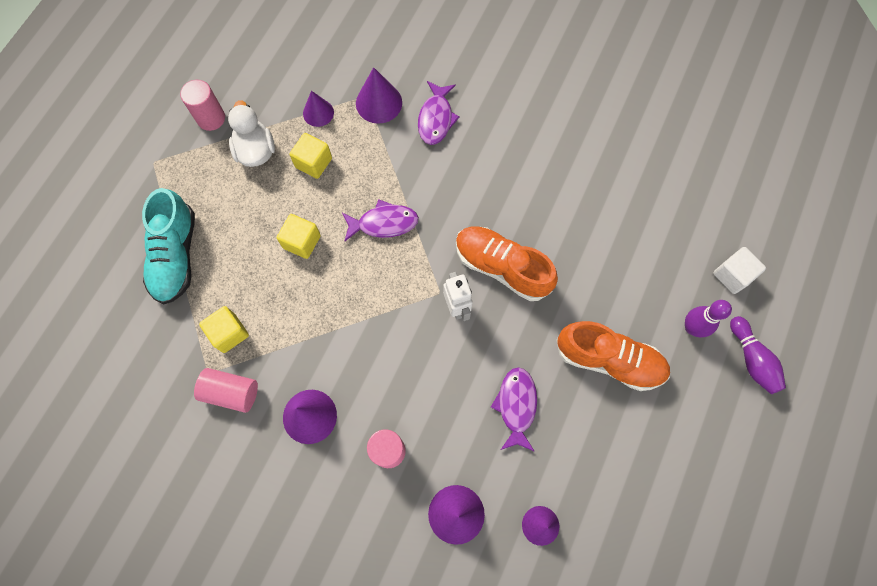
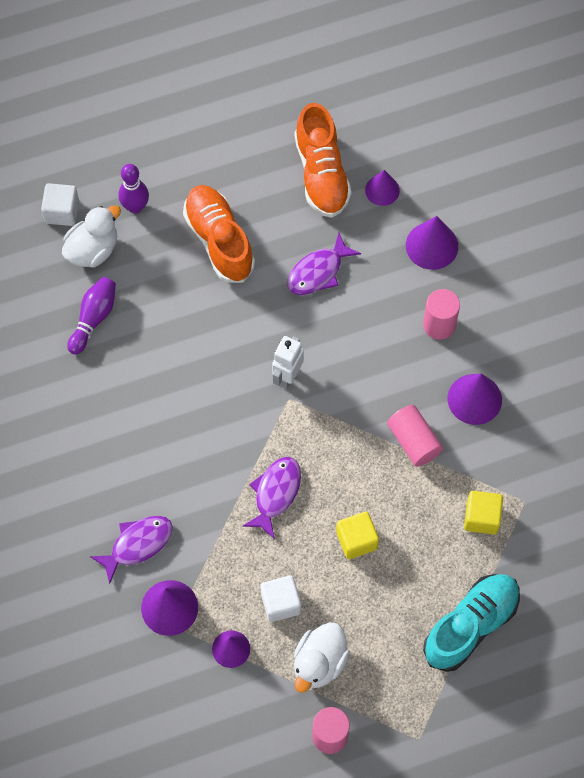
camera: 135 degrees left, 5 degrees down
(231, 392) = (518, 470): pink cylinder -> pink cylinder (413, 441)
(313, 163) = (281, 603): yellow cube -> white cube
(384, 223) = (275, 493): purple fish -> purple fish turned 75 degrees clockwise
(502, 267) = (221, 373): orange shoe -> orange shoe (321, 174)
(680, 269) = (93, 250): none -> white duck
(751, 359) = (121, 152): purple bowling pin -> purple bowling pin (93, 318)

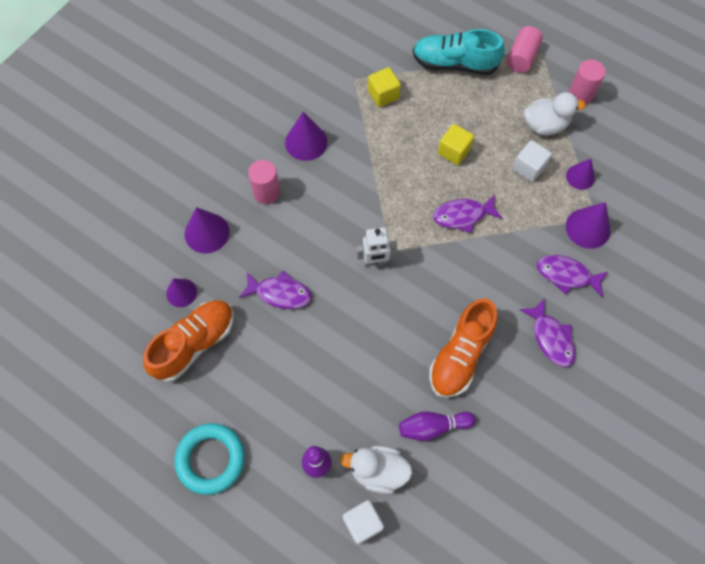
camera: 125 degrees left, 0 degrees up
(90, 479) = (551, 338): none -> purple fish
(205, 131) = (211, 459): none -> turquoise ring
(219, 240) = (302, 380): orange shoe -> orange shoe (460, 355)
(413, 441) = (362, 159): pink cylinder -> pink cylinder (522, 57)

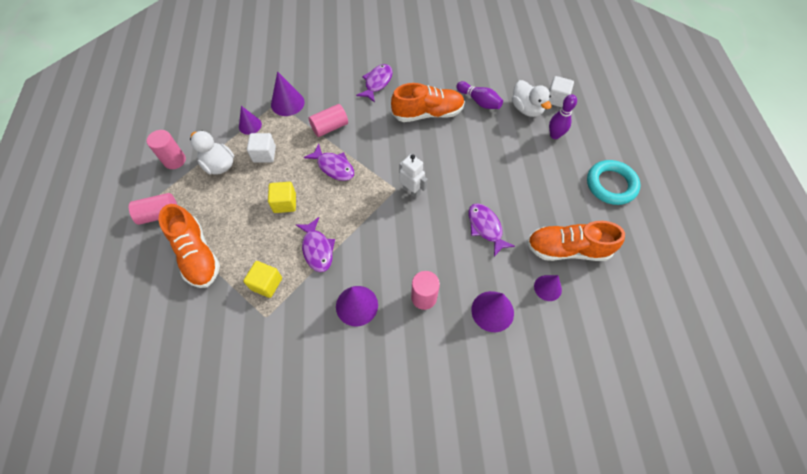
camera: 130 degrees left, 5 degrees down
(454, 64) = (197, 255): turquoise shoe -> orange shoe
(519, 245) = (330, 127): none -> pink cylinder
(566, 275) = (330, 96): purple fish -> purple fish (317, 249)

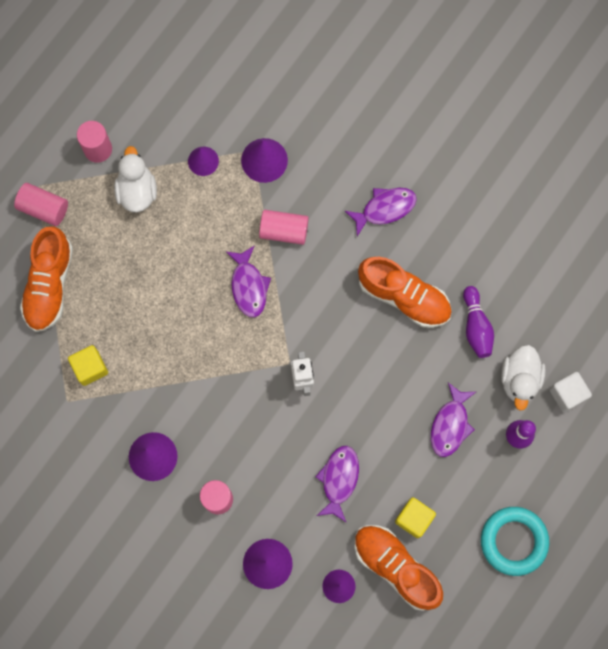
camera: 40 degrees right, 15 degrees up
(264, 154) = (191, 213): white cube -> none
(285, 203) = (168, 291): yellow cube -> yellow cube (414, 518)
(317, 249) = (161, 369): purple fish -> purple fish (450, 425)

